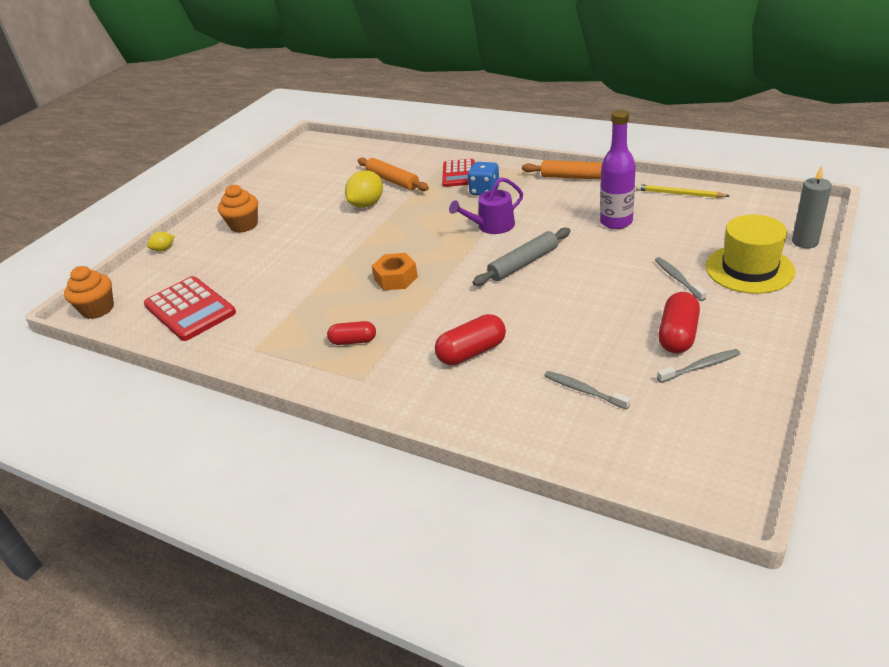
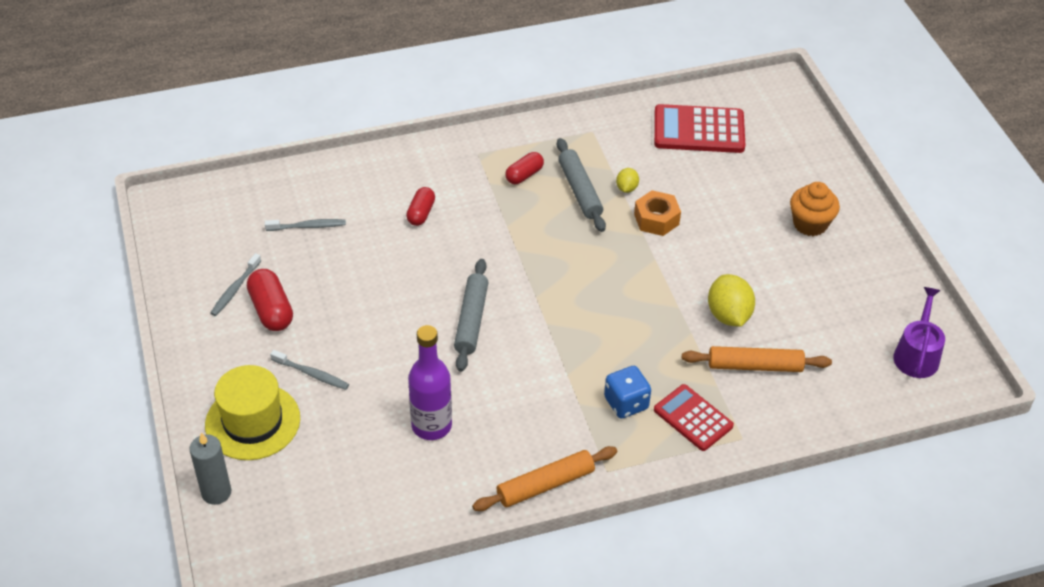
camera: 130 degrees right, 10 degrees up
(98, 309) = (774, 92): orange cupcake -> none
(163, 249) = (834, 161): yellow lemon -> yellow lemon (626, 188)
(334, 309) = (579, 190): none -> grey rolling pin
(396, 278) = (569, 244): orange nut -> orange nut (656, 219)
(471, 352) = (421, 213): red capsule -> red capsule, size x0.66
(492, 226) = (555, 353): purple watering can -> purple watering can (916, 355)
(679, 194) = (398, 513): yellow pencil -> none

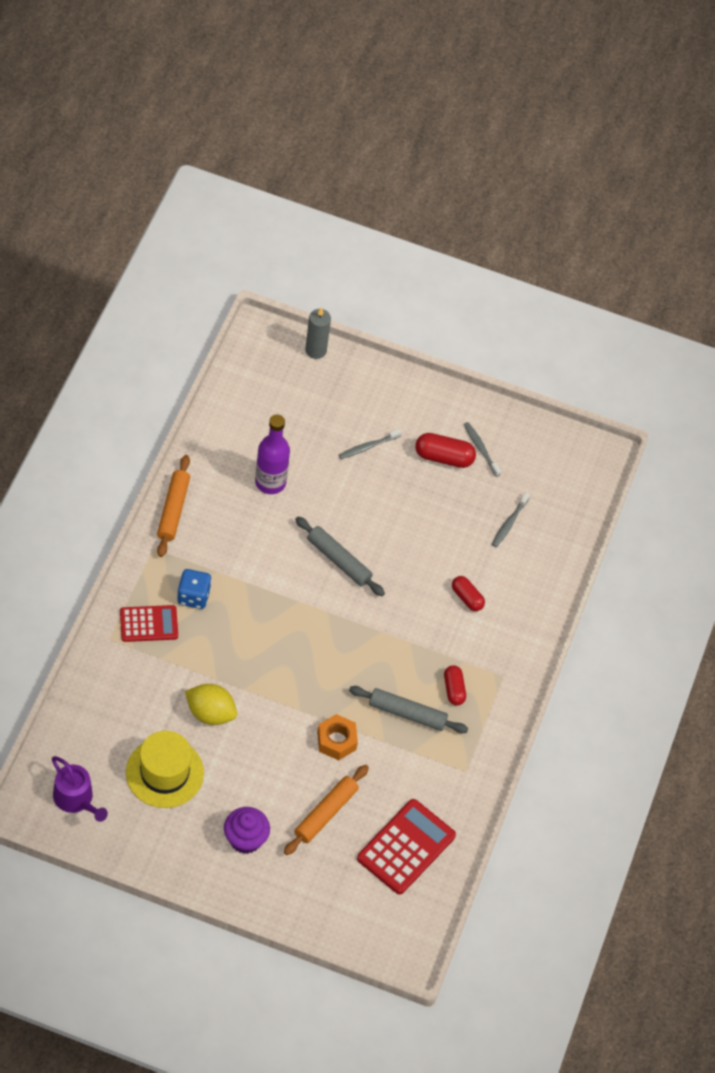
camera: 120 degrees right, 10 degrees up
(252, 421) = (355, 396): yellow hat -> yellow hat (164, 773)
(626, 188) = (384, 746): yellow lemon -> none
(755, 366) = (156, 693): orange rolling pin -> orange rolling pin (326, 813)
(810, 224) = (245, 839): orange cupcake -> purple cupcake

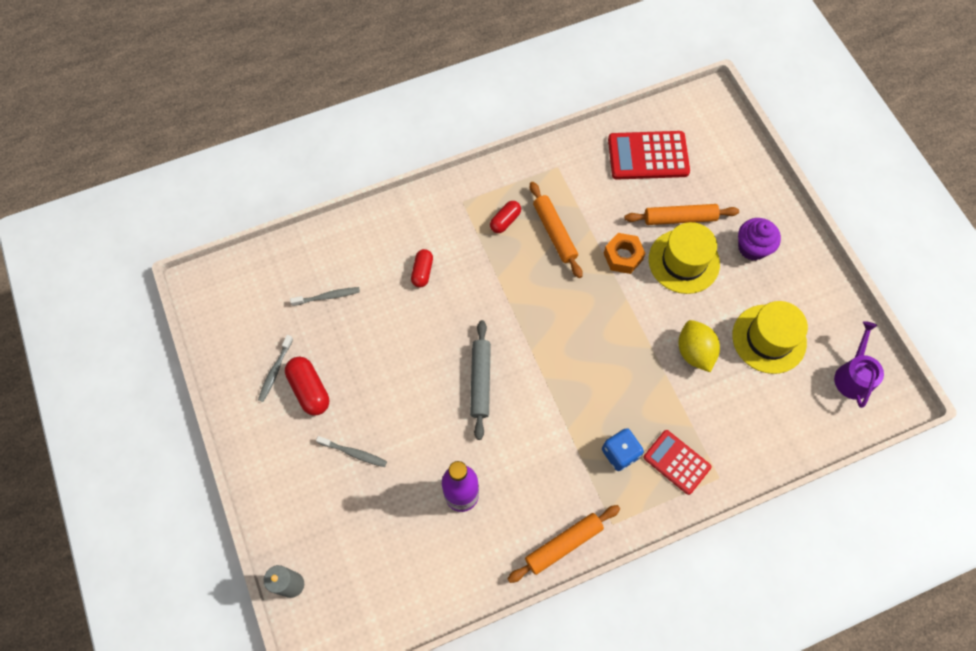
camera: 125 degrees left, 10 degrees up
(287, 779) = (684, 261): none -> yellow hat
(407, 713) = (554, 233): grey rolling pin -> orange rolling pin

